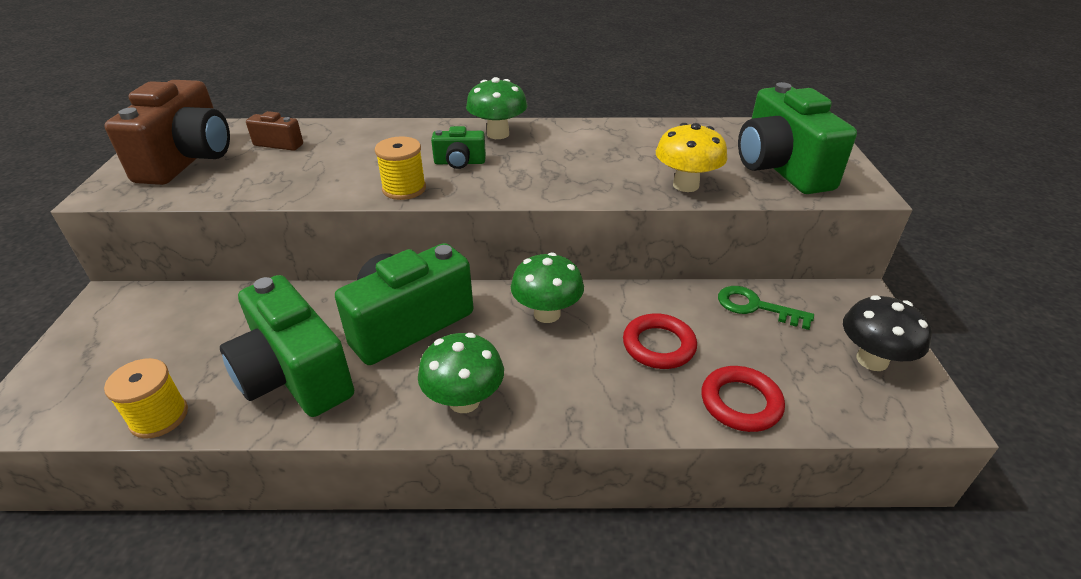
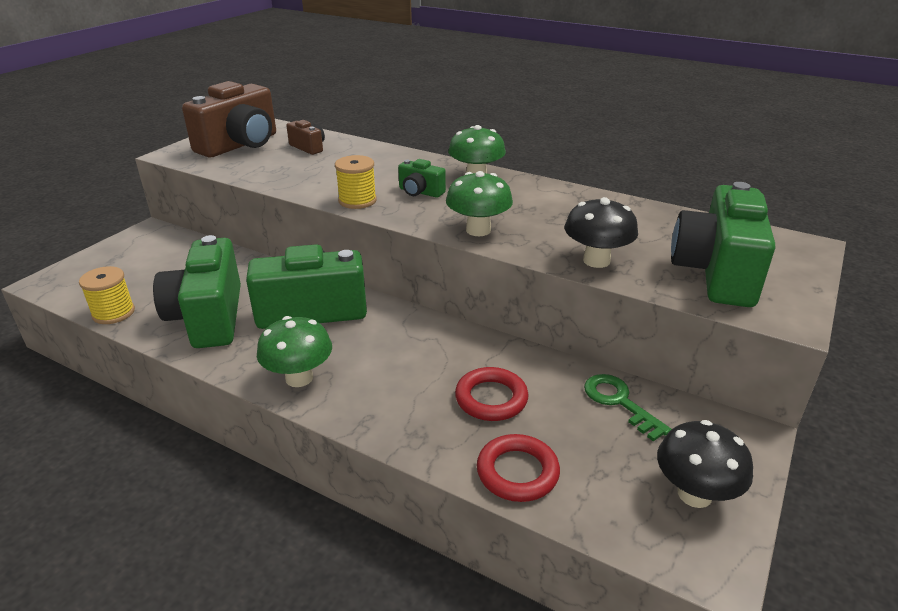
camera: 30 degrees right, 5 degrees down
(547, 314) = (422, 340): green mushroom -> green mushroom (478, 230)
(685, 185) = (596, 260): yellow mushroom -> black mushroom

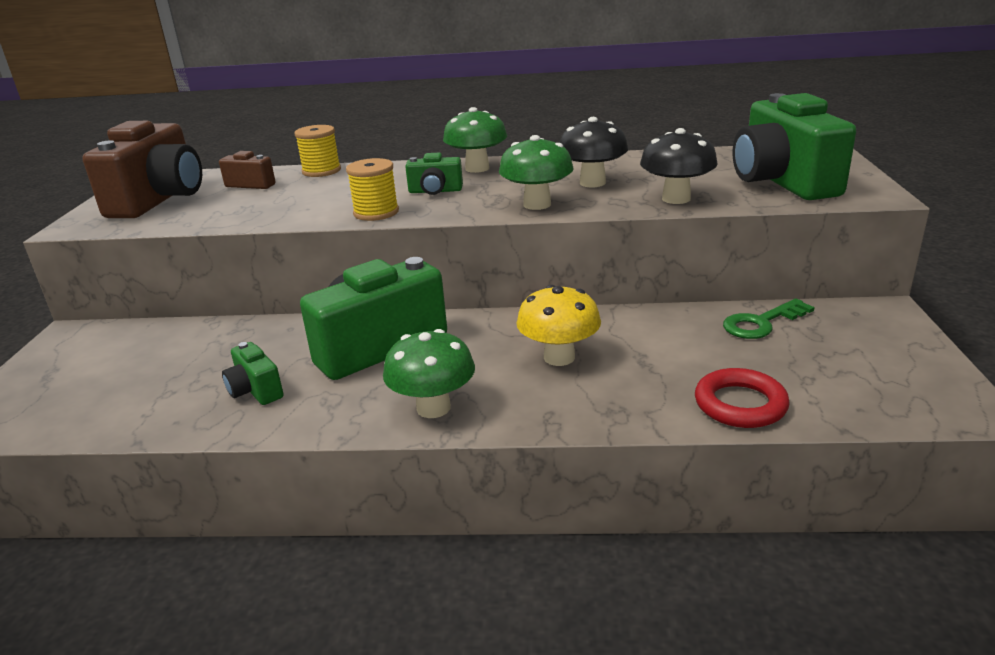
camera: 25 degrees left, 5 degrees down
(113, 313) = (115, 426): yellow spool -> yellow spool (321, 171)
(209, 317) = (255, 390): green camera -> green camera, size x0.47
(424, 370) = (559, 357): none -> yellow mushroom
(491, 398) = (649, 358): red ring -> none
(619, 402) = (761, 323): green key -> green key turned 60 degrees counterclockwise
(694, 494) = (894, 365): black mushroom -> black mushroom (592, 183)

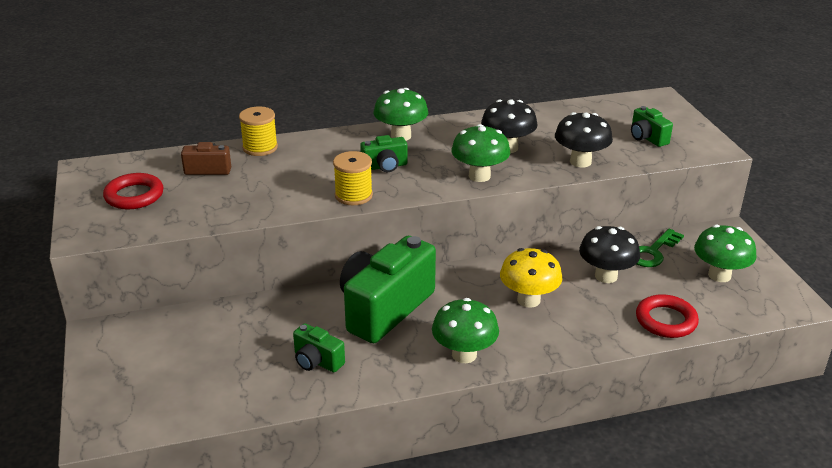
camera: 20 degrees left, 5 degrees up
(159, 200) = (134, 196): brown camera -> red ring
(680, 342) = (606, 276): none -> black mushroom
(782, 182) = (647, 138): green camera -> green camera, size x0.47
(850, 359) = (719, 275): none -> green mushroom

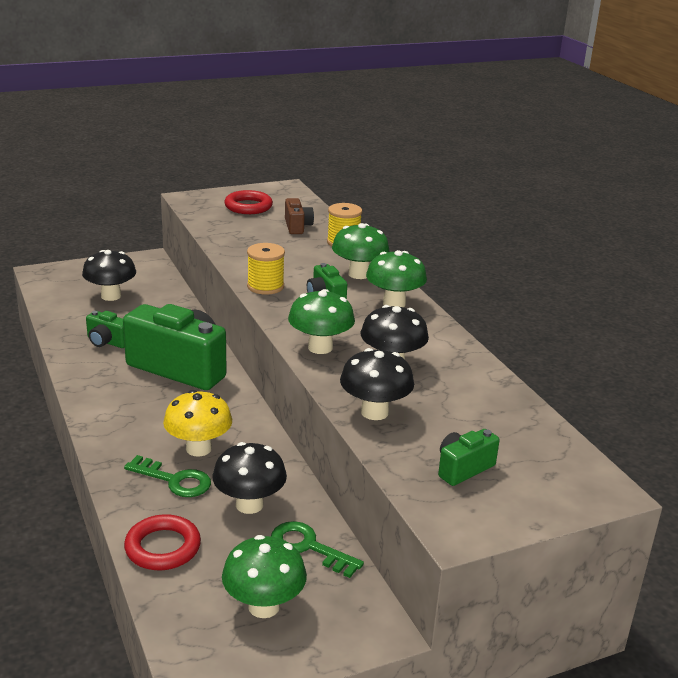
camera: 80 degrees right, 5 degrees down
(197, 362) = (111, 296): none -> black mushroom
(317, 361) = (107, 342): green camera -> green camera turned 90 degrees counterclockwise
(464, 354) = (110, 411): green mushroom -> green mushroom (359, 274)
(576, 314) = (174, 480): none -> green key

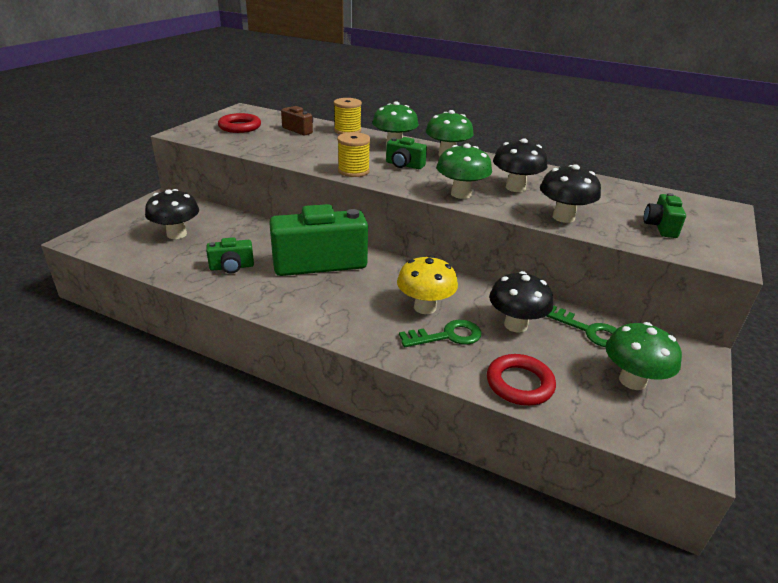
camera: 40 degrees left, 5 degrees up
(309, 547) = (588, 330): green key -> green key turned 135 degrees counterclockwise

